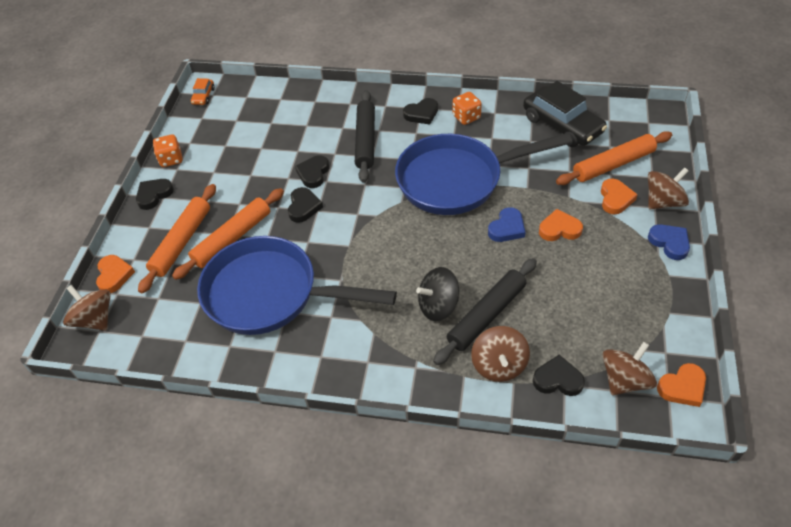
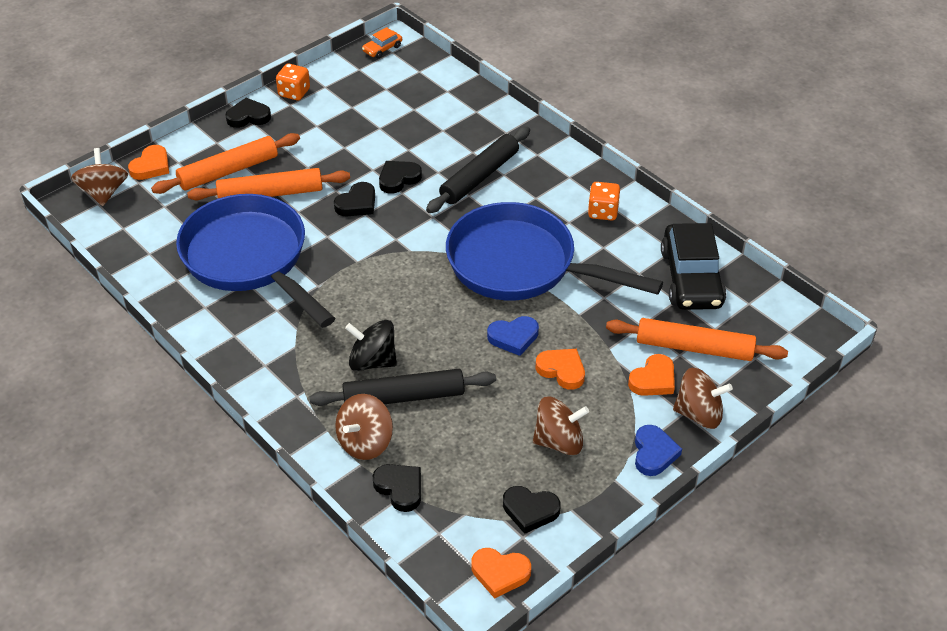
camera: 35 degrees right, 5 degrees down
(421, 114) = (562, 183): black heart -> black heart (530, 510)
(624, 380) = (456, 530): brown spinning top -> brown spinning top (559, 441)

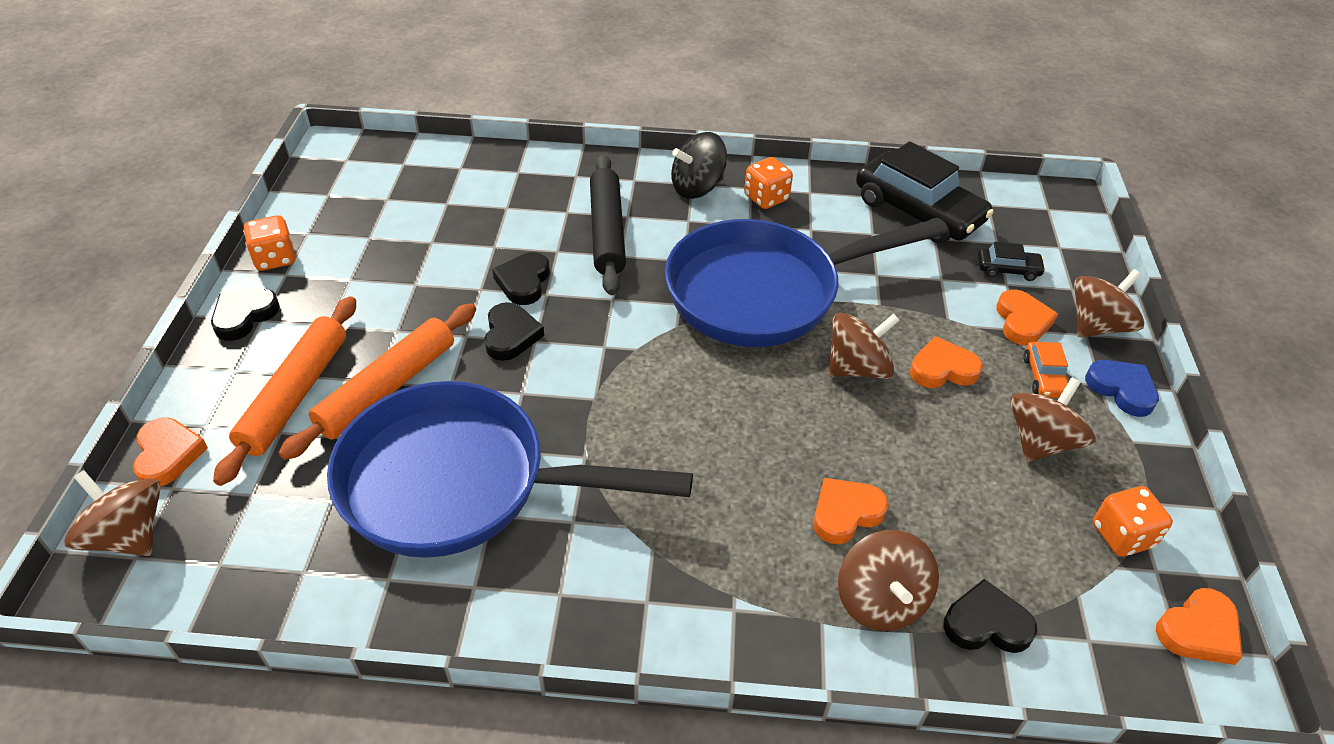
camera: 45 degrees left, 0 degrees up
(372, 361) = (760, 499): black spinning top -> black spinning top (697, 187)
(382, 49) = (330, 161): orange car -> orange car (1044, 377)
(403, 396) = (845, 513): black rolling pin -> orange heart
(513, 337) = (857, 368): blue heart -> brown spinning top
(530, 510) = (1122, 535): black heart -> orange dice
(694, 347) = (1008, 269): orange rolling pin -> black car

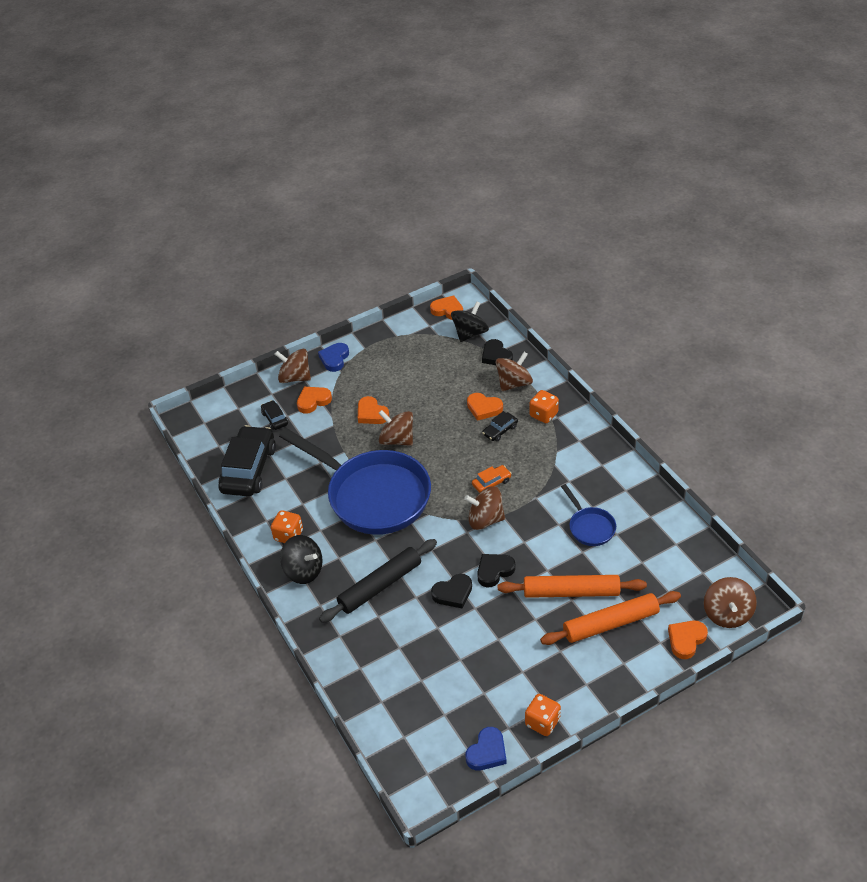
camera: 120 degrees left, 0 degrees up
(244, 316) = (591, 693): black heart -> none
(306, 204) = (487, 752): none -> blue heart
(460, 483) = (590, 527): blue pan -> blue pan, size x0.44
(771, 502) = (500, 430): none -> black car
(1040, 442) = (390, 371): brown spinning top -> brown spinning top (485, 519)
(1044, 377) = (347, 382): orange car -> orange car (491, 483)
(1091, 623) = (470, 333): none -> black spinning top
(1122, 535) = (421, 337): orange dice -> orange dice (543, 415)

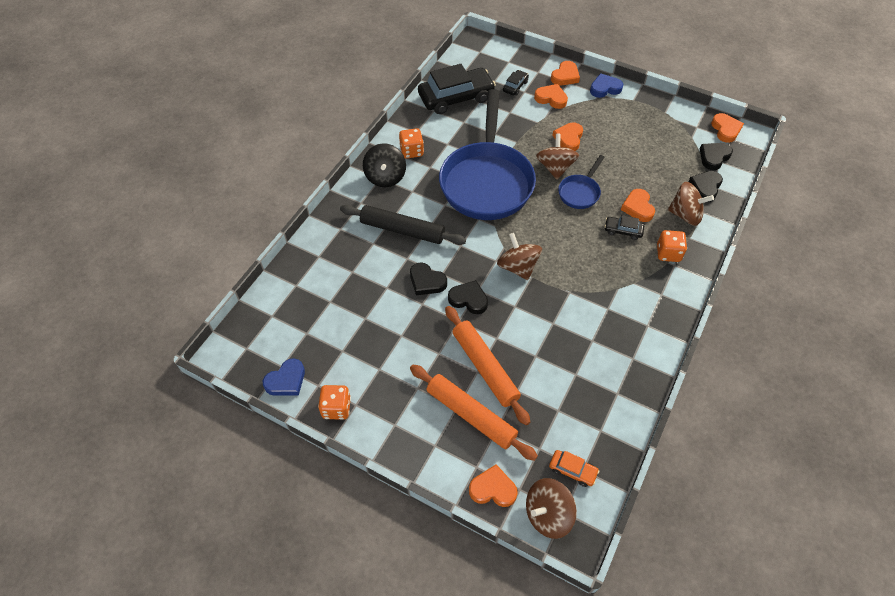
camera: 55 degrees right, 10 degrees up
(295, 377) = (565, 76): brown spinning top -> orange heart
(470, 333) = (714, 157): black spinning top -> black heart
(487, 752) = (286, 380): blue heart -> blue heart turned 45 degrees counterclockwise
(491, 483) = (560, 252): orange car -> orange car (572, 470)
(590, 527) = (567, 349): blue pan -> blue pan (580, 192)

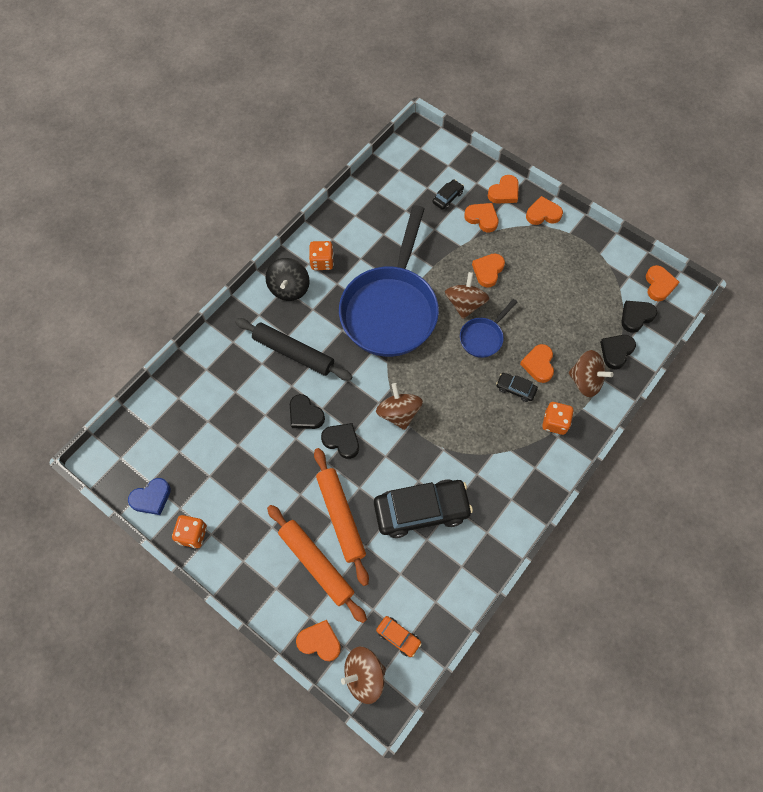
camera: 10 degrees right, 10 degrees up
(456, 97) = (382, 203): black car -> black car (421, 510)
(605, 88) = (543, 214): blue heart -> orange heart

